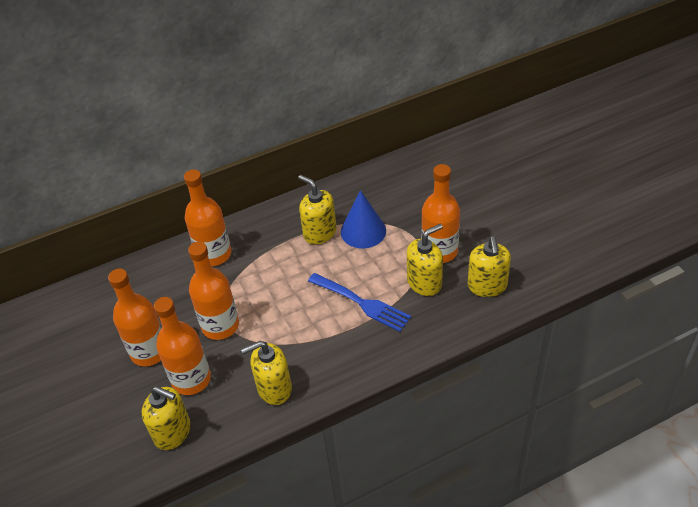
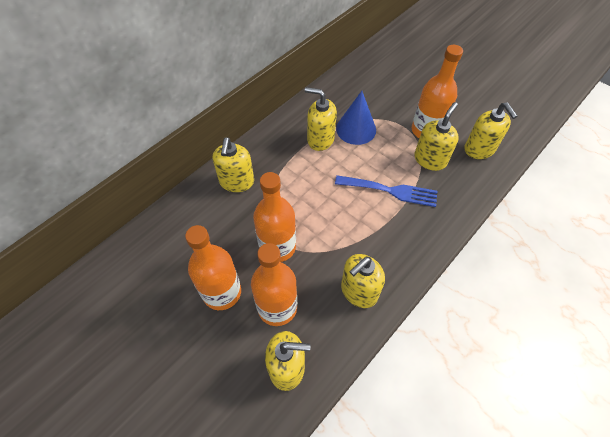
camera: 25 degrees left, 10 degrees up
(214, 254) = (236, 182): orange bottle -> yellow soap dispenser

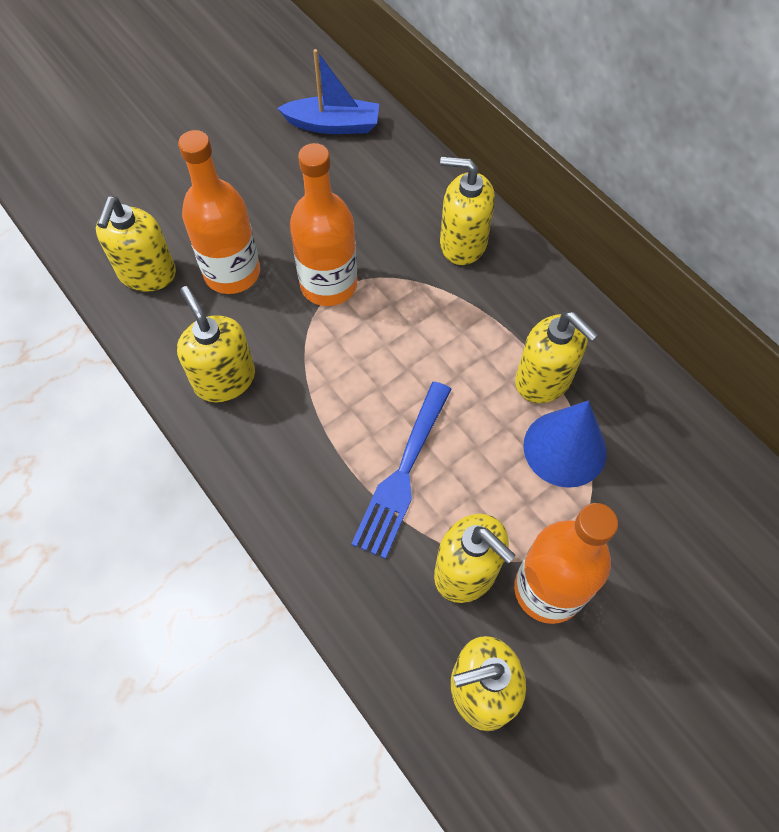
camera: 100 degrees right, 5 degrees up
(136, 270) = (333, 125): none -> blue boat
(222, 292) = (273, 213): orange bottle -> none
(320, 139) = (543, 380): yellow soap dispenser -> yellow soap dispenser turned 105 degrees clockwise

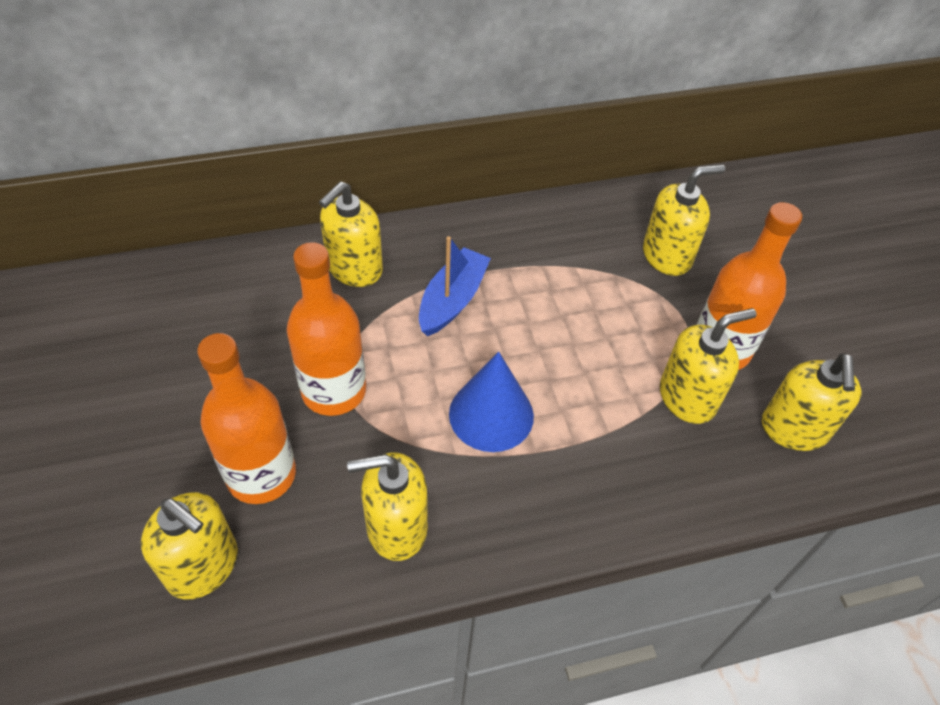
camera: 70 degrees left, 10 degrees down
(333, 125) = (129, 312): blue boat -> blue boat (452, 300)
(403, 474) = (576, 408): blue fork -> none
(543, 380) = (529, 272): yellow soap dispenser -> yellow soap dispenser (667, 256)
(565, 448) = (600, 286): blue cone -> blue cone (491, 414)

